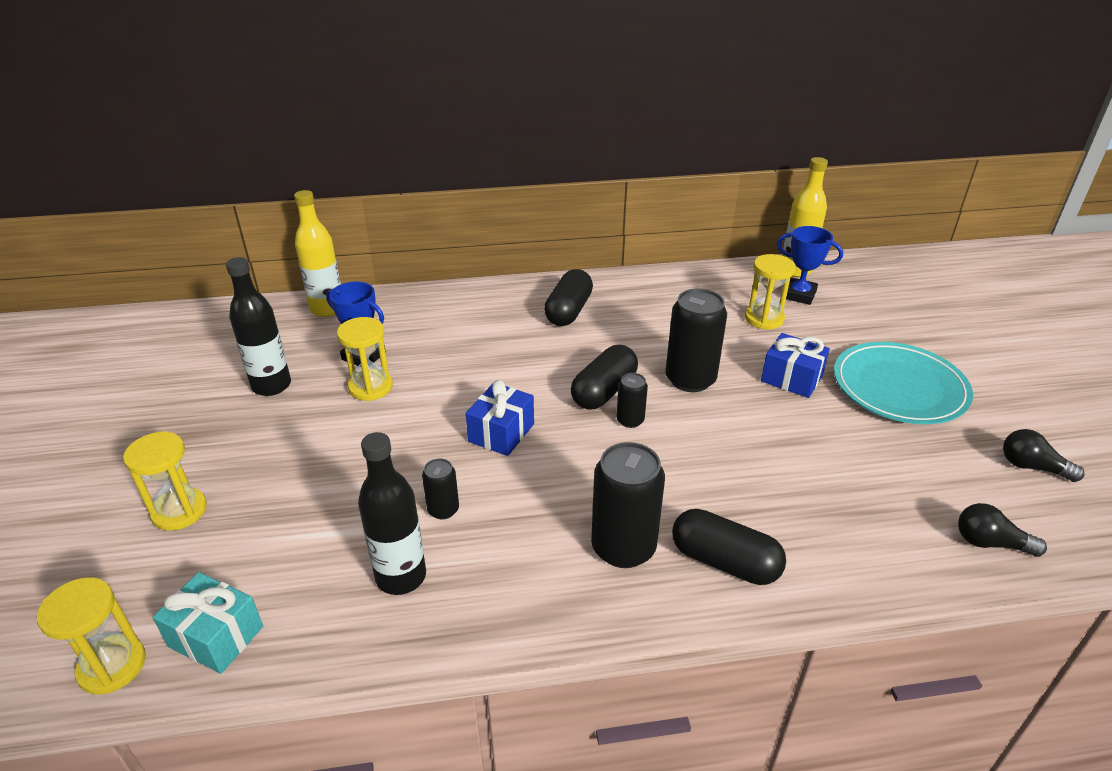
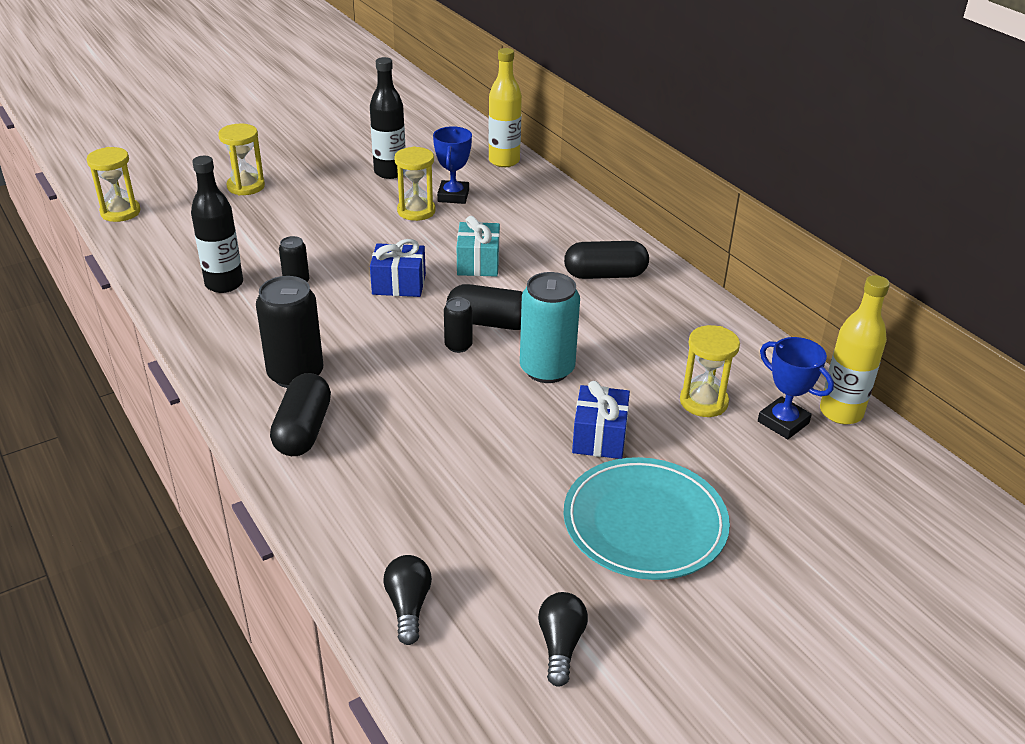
camera: 65 degrees right, 0 degrees up
(216, 636) = (151, 235): turquoise gift -> turquoise gift (478, 263)
(690, 379) = (547, 369): black can -> turquoise can
(799, 295) = (783, 422): blue trophy -> blue trophy turned 45 degrees counterclockwise

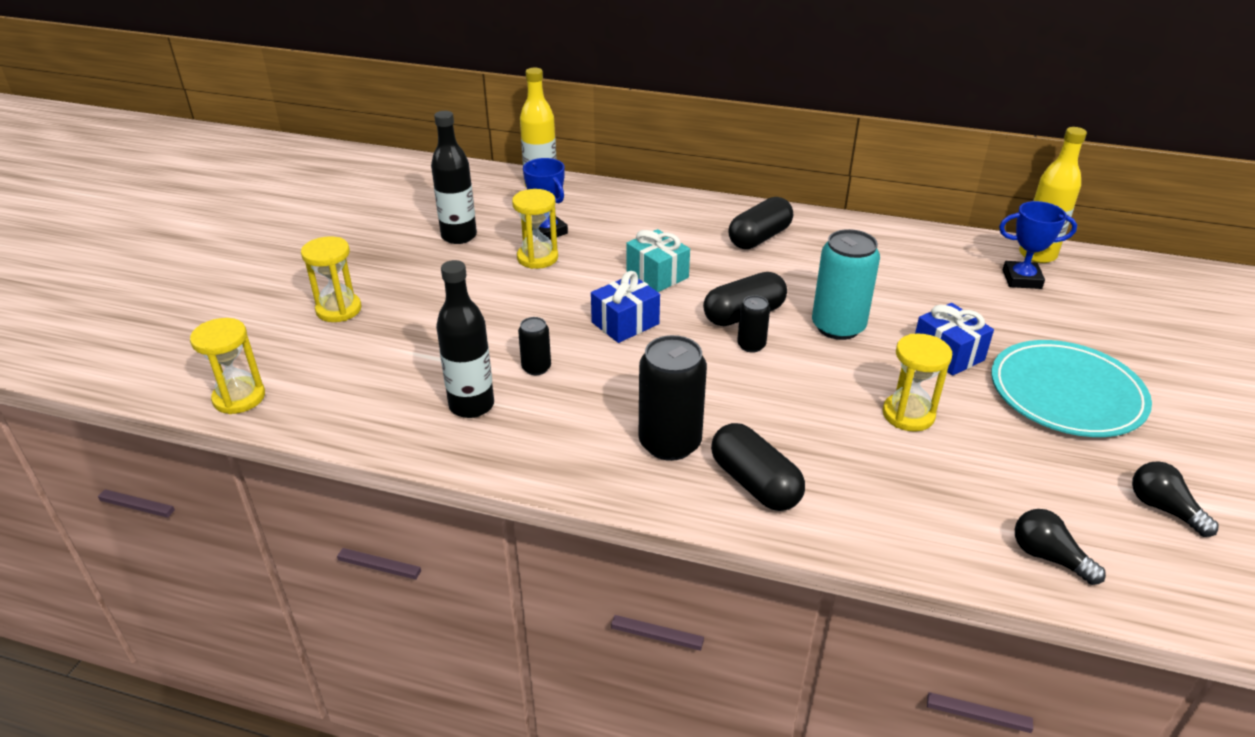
camera: 40 degrees left, 0 degrees up
(703, 402) = (962, 292): yellow hourglass -> yellow hourglass (908, 415)

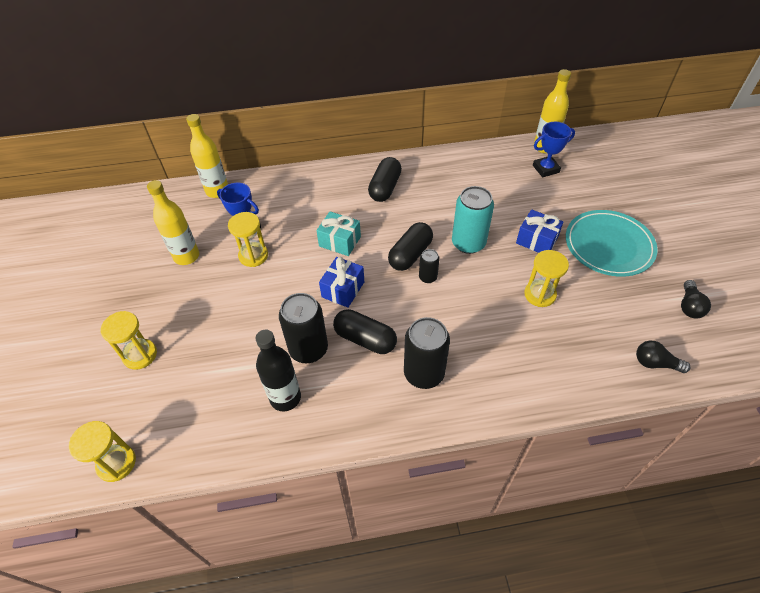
camera: 25 degrees left, 15 degrees up
(459, 236) = (186, 256): black bottle -> yellow bottle
(536, 368) = (308, 349): black can -> black can, size x1.93
(754, 483) = (487, 381): black capsule -> black capsule (365, 339)
(1163, 509) = (689, 306): black light bulb -> black light bulb turned 105 degrees counterclockwise

